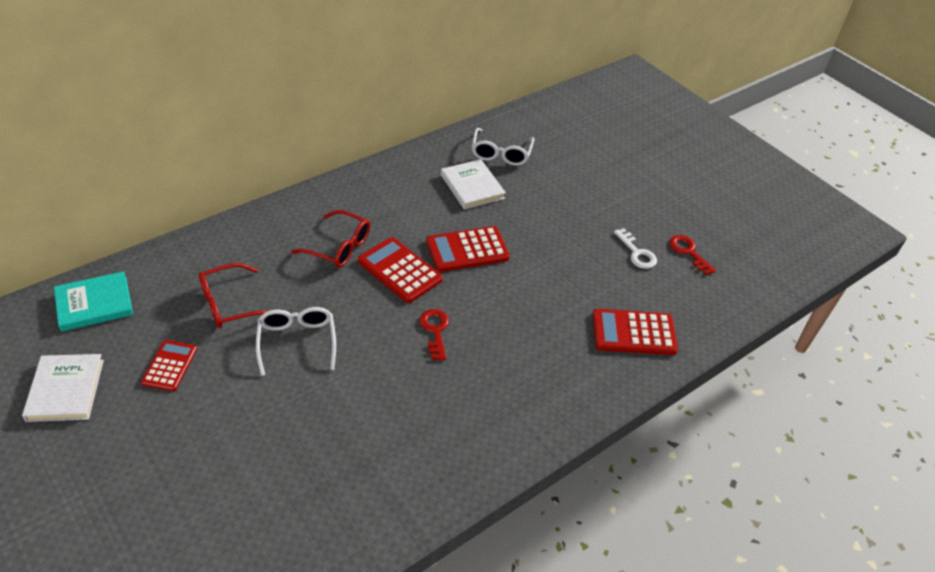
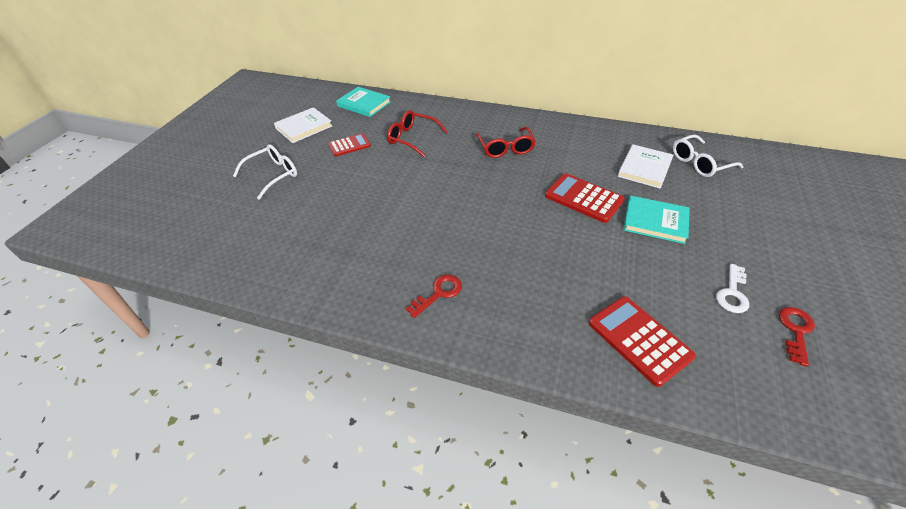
camera: 60 degrees right, 0 degrees up
(297, 342) = (413, 175): white glasses -> white glasses (272, 175)
(399, 270) = (521, 180): red calculator -> none
(435, 331) = (491, 224): red key -> red key (438, 293)
(536, 232) = (655, 221): none -> turquoise book

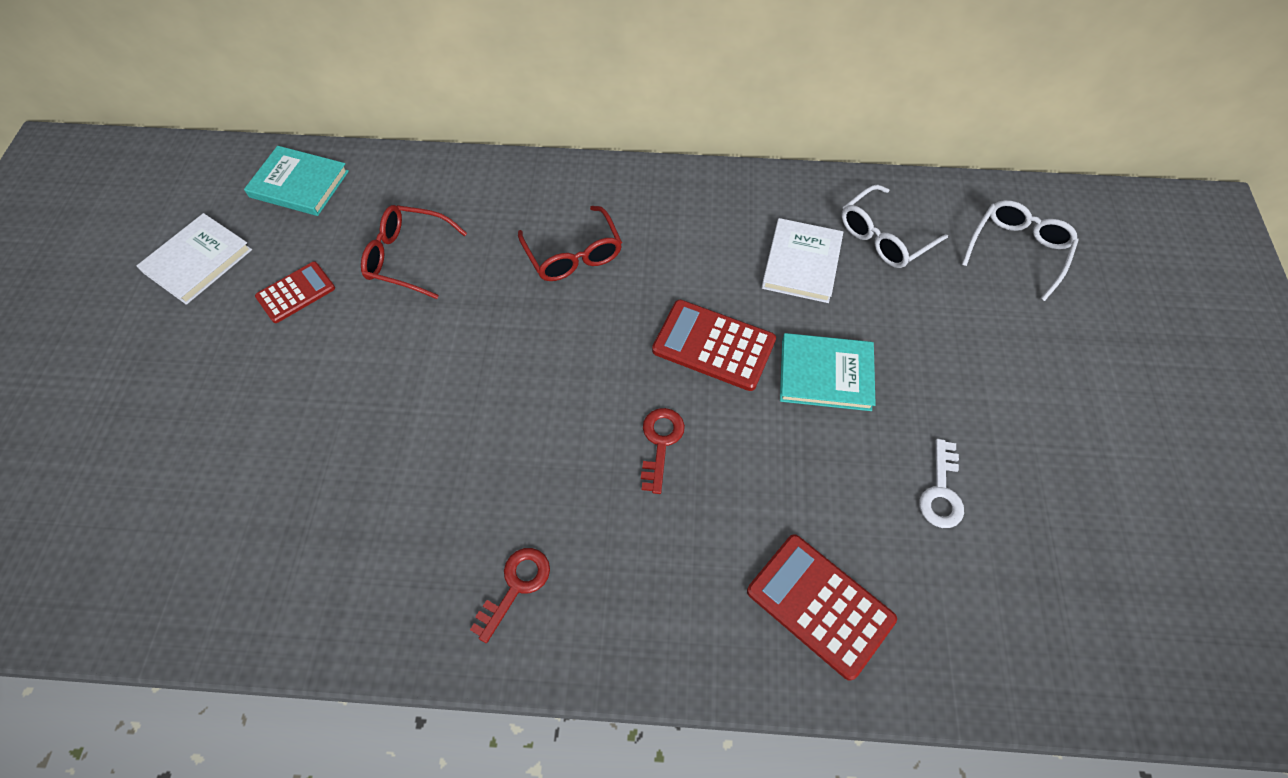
camera: 15 degrees left, 15 degrees up
(272, 175) = (170, 389): white glasses -> white glasses (1017, 251)
(795, 331) = (1025, 541): red key -> red key (660, 443)

